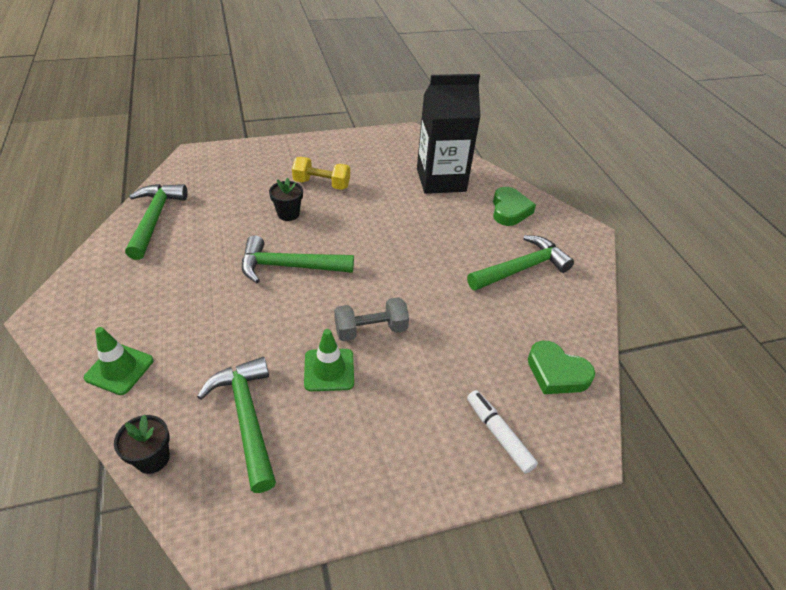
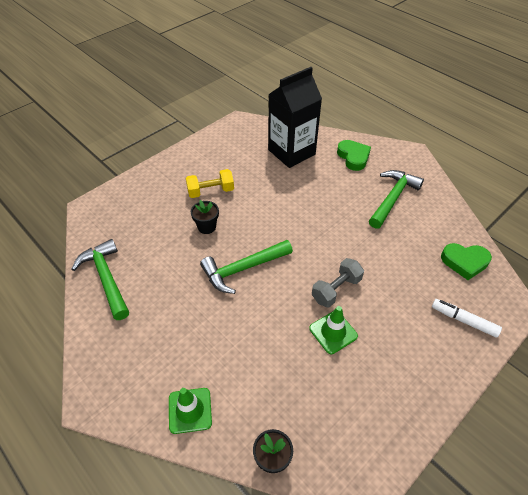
camera: 25 degrees left, 5 degrees up
(247, 418) = (309, 395): green hammer -> none

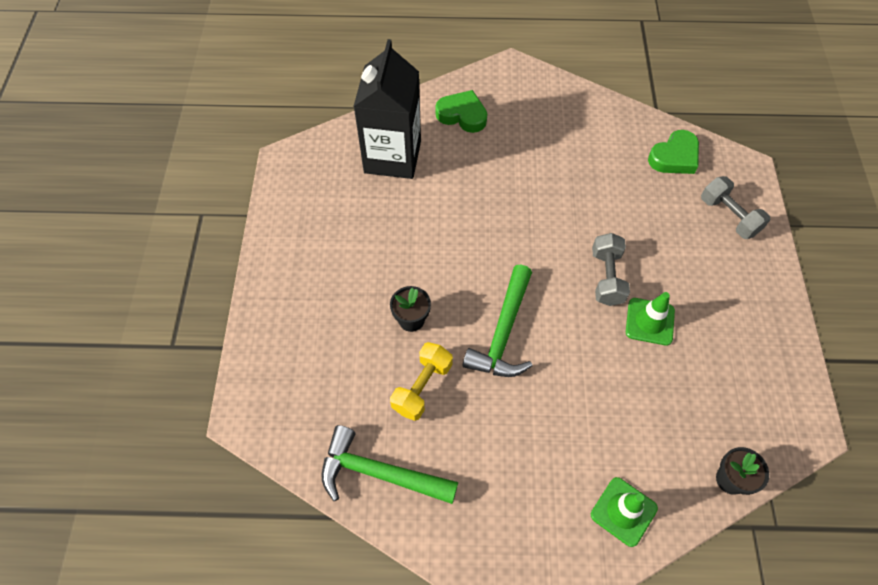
camera: 45 degrees left, 10 degrees up
(211, 191) = (363, 275): yellow dumbbell -> yellow dumbbell (422, 387)
(392, 198) = (549, 136): green hammer -> none
(463, 320) = (729, 216): white marker -> grey dumbbell

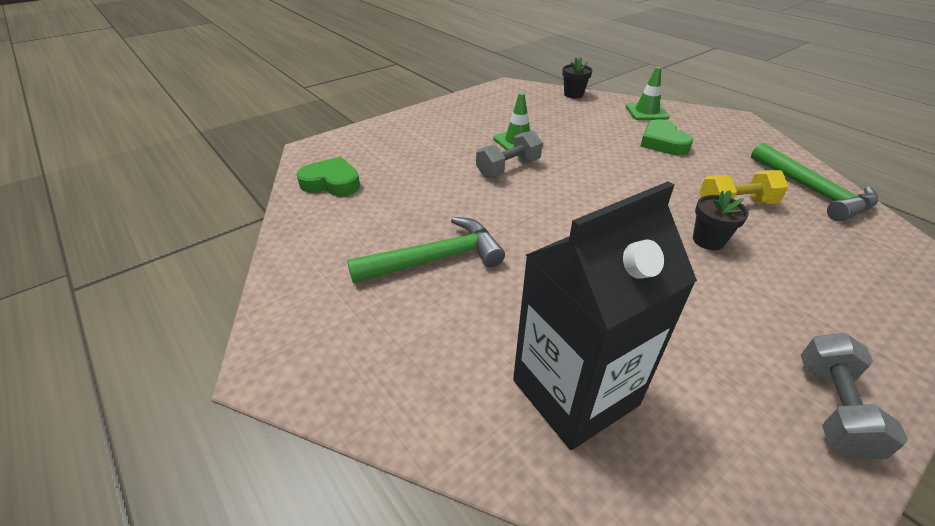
camera: 130 degrees left, 20 degrees down
(462, 115) = (419, 364): green heart -> green heart (663, 143)
(503, 332) = (629, 191): green hammer -> green hammer (435, 259)
(729, 216) = (376, 142): grey dumbbell -> grey dumbbell (833, 408)

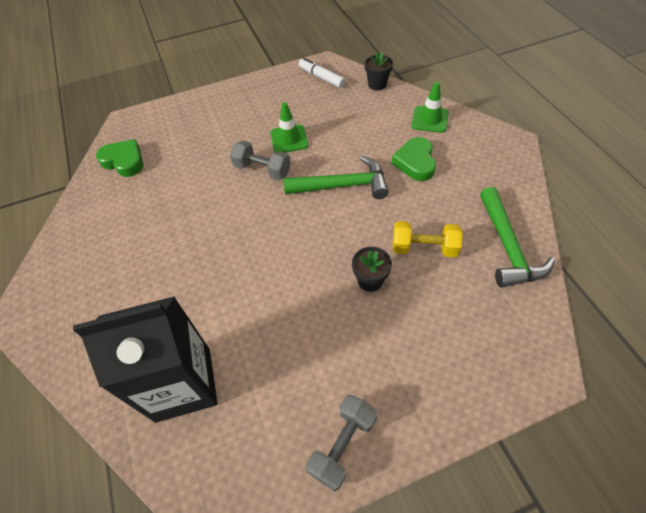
camera: 20 degrees right, 15 degrees up
(435, 259) = (157, 252): green hammer -> green hammer (342, 185)
(508, 168) = (262, 170): grey dumbbell -> grey dumbbell turned 45 degrees clockwise
(513, 95) = (321, 77): none -> white marker

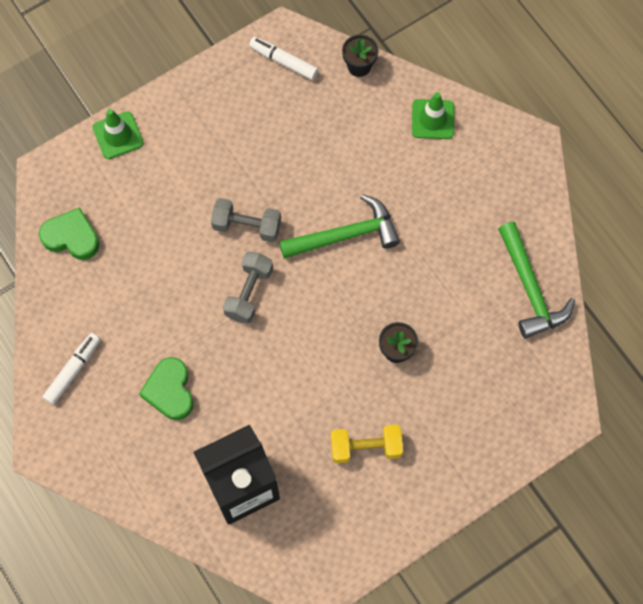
camera: 15 degrees left, 15 degrees up
(77, 254) = (73, 370): none -> white marker
(289, 139) = (267, 174): green traffic cone -> green traffic cone (118, 135)
(342, 445) = (398, 511): grey dumbbell -> grey dumbbell (249, 293)
(415, 162) = (423, 189): green heart -> green heart (170, 391)
(424, 248) = (445, 303): yellow dumbbell -> yellow dumbbell (365, 447)

